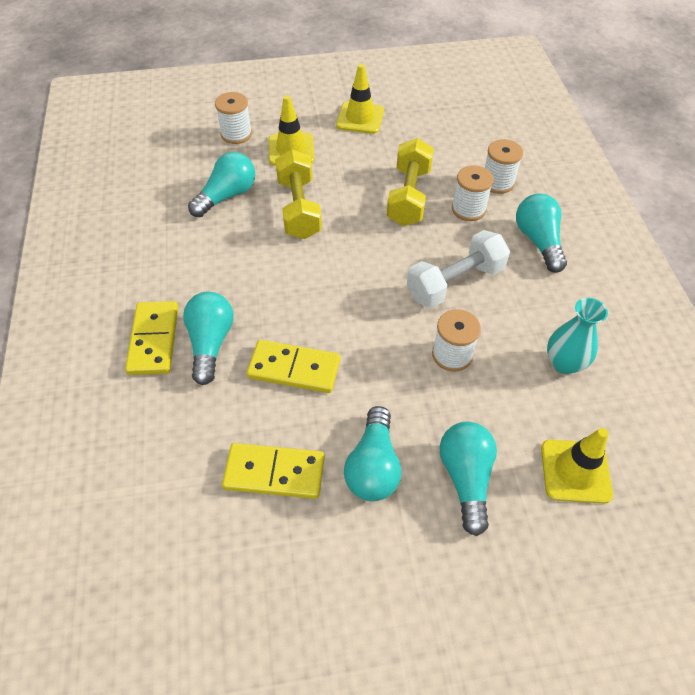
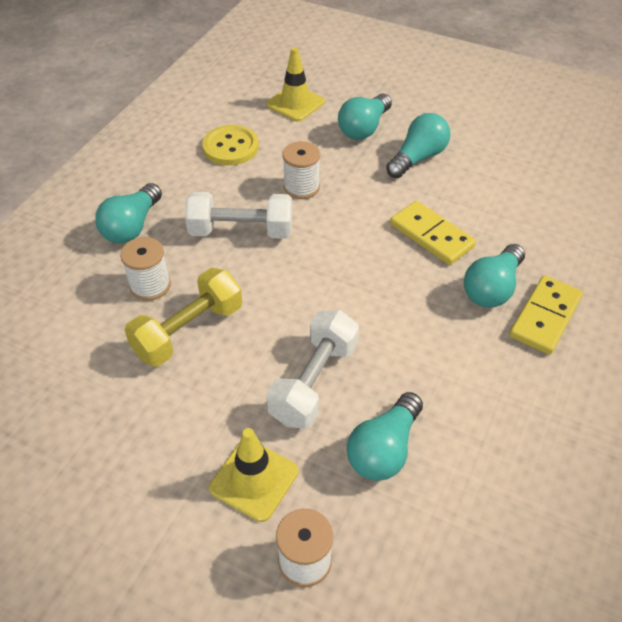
camera: 145 degrees left, 5 degrees down
(227, 196) = (384, 449): turquoise light bulb -> turquoise light bulb turned 45 degrees counterclockwise
(274, 473) = (489, 183): yellow domino -> none
(299, 208) = (314, 382): yellow dumbbell -> white dumbbell
(360, 118) = (119, 482): yellow traffic cone -> none
(497, 182) = (88, 297): white spool -> none
(564, 363) = (230, 147): turquoise vase -> yellow button

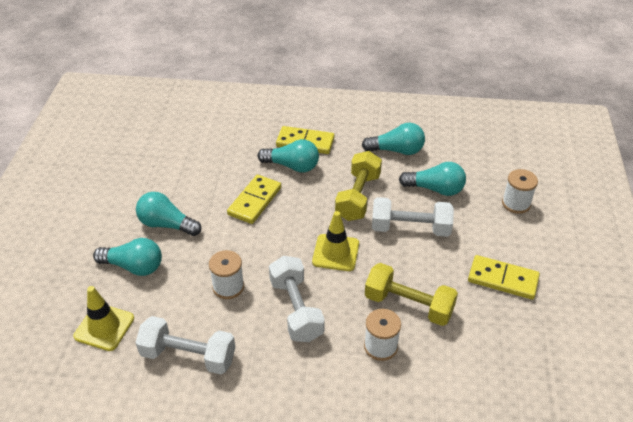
camera: 110 degrees left, 5 degrees down
(132, 226) = (323, 389): turquoise light bulb -> turquoise light bulb (397, 150)
(167, 456) = (503, 279): none -> yellow domino
(230, 147) = (188, 356): yellow button -> white dumbbell
(254, 480) = (489, 236): yellow traffic cone -> yellow traffic cone (335, 253)
(401, 343) = (358, 197): none -> yellow dumbbell

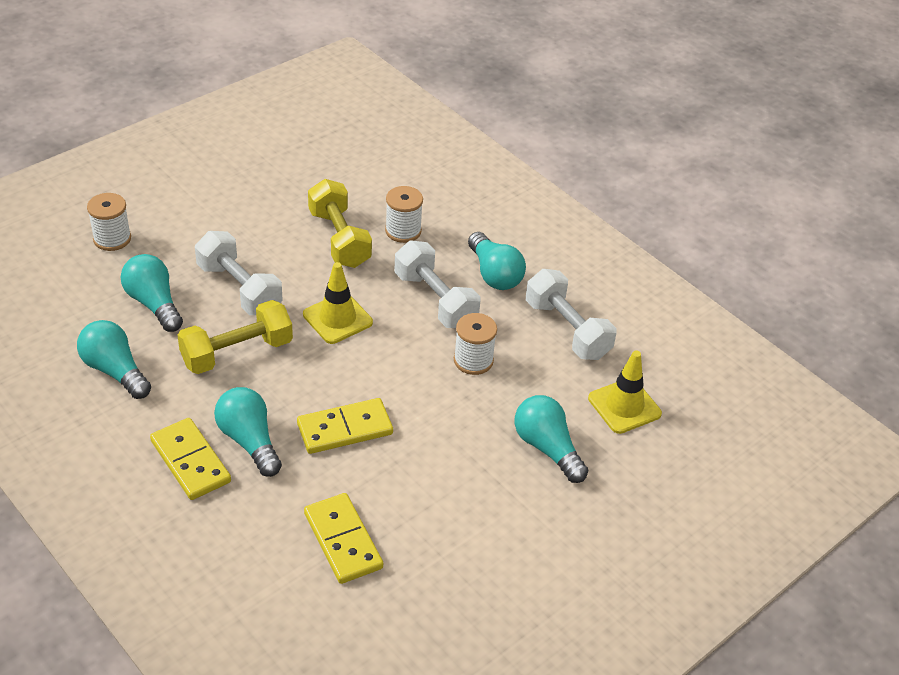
camera: 140 degrees left, 0 degrees up
(166, 224) = (469, 473): turquoise light bulb -> turquoise light bulb (494, 274)
(296, 309) = (435, 300): white dumbbell -> white dumbbell turned 60 degrees counterclockwise
(503, 279) = (236, 202): yellow domino -> yellow domino (342, 541)

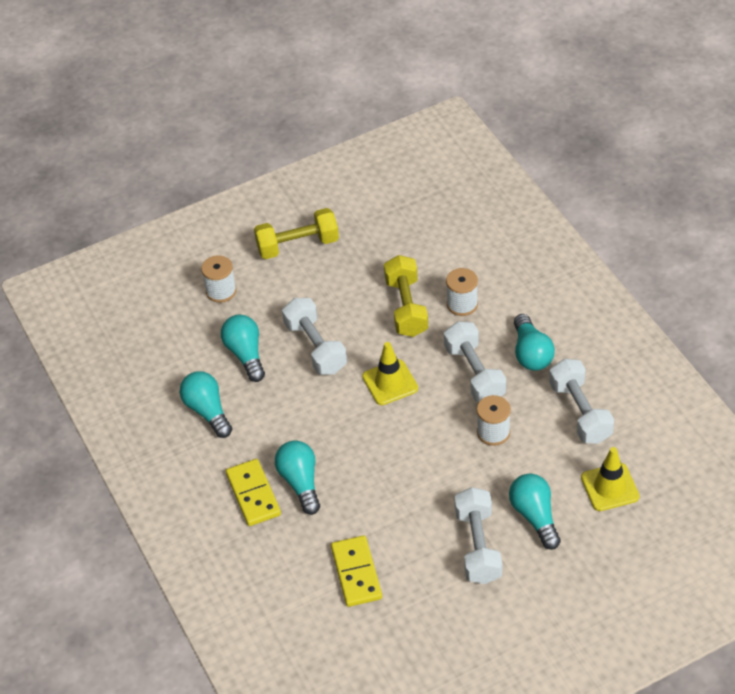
camera: 20 degrees right, 5 degrees up
(237, 352) = (304, 405): yellow dumbbell -> yellow dumbbell (298, 245)
(345, 429) = (376, 481): yellow domino -> none
(488, 490) = (478, 546): none -> white dumbbell

